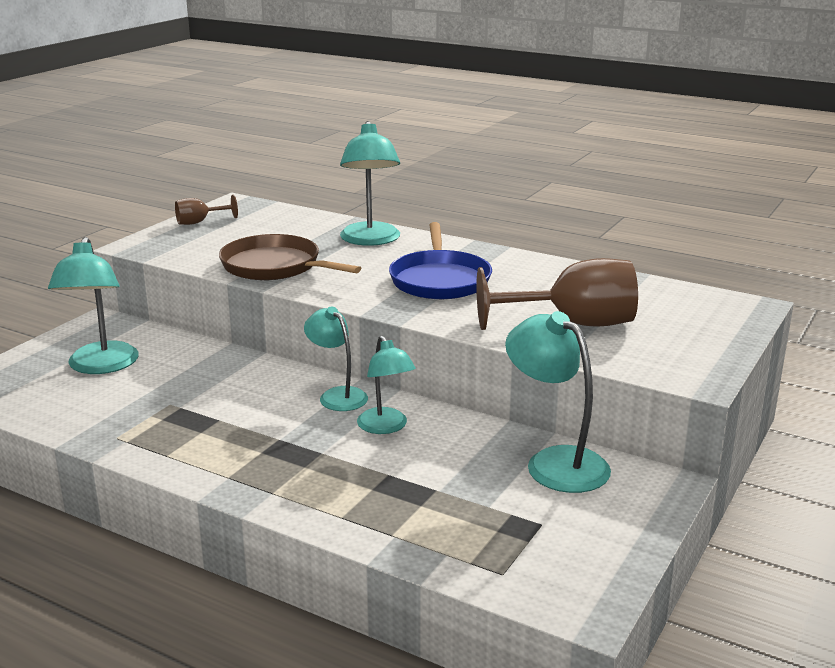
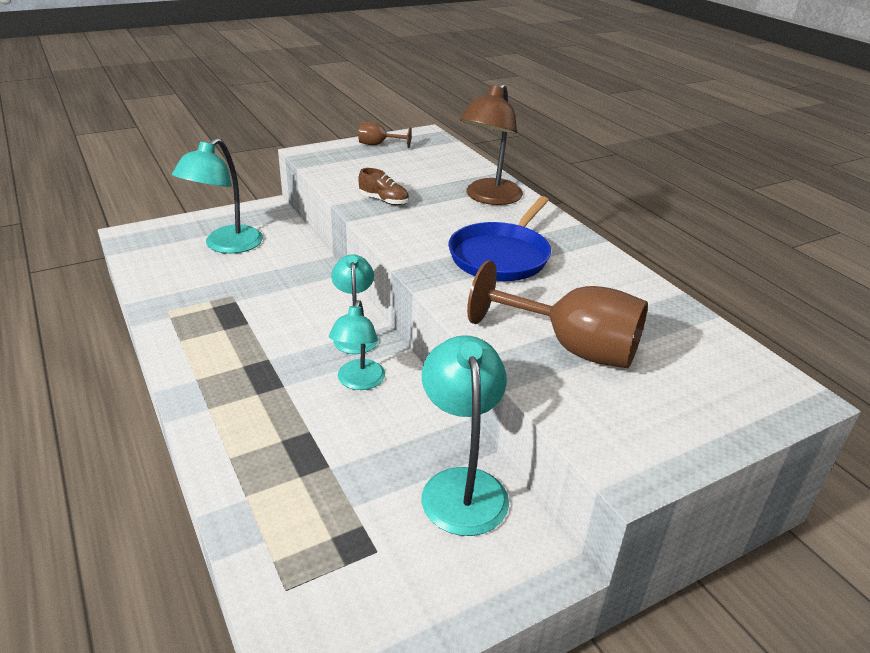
camera: 30 degrees right, 10 degrees up
(275, 266) = (384, 201): brown pan -> brown shoe
(370, 240) = (489, 198): turquoise lamp -> brown lamp

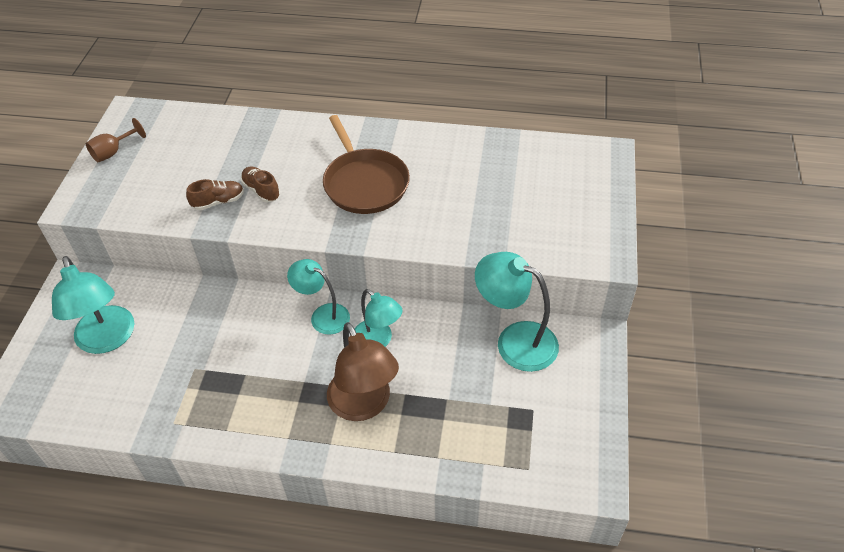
camera: 50 degrees left, 15 degrees up
(421, 213) = (261, 190): none -> brown shoe
(489, 198) = (280, 140): brown lamp -> brown lamp (364, 405)
(501, 256) = (364, 183): blue pan -> brown pan
(572, 348) = (493, 213): brown goblet -> none

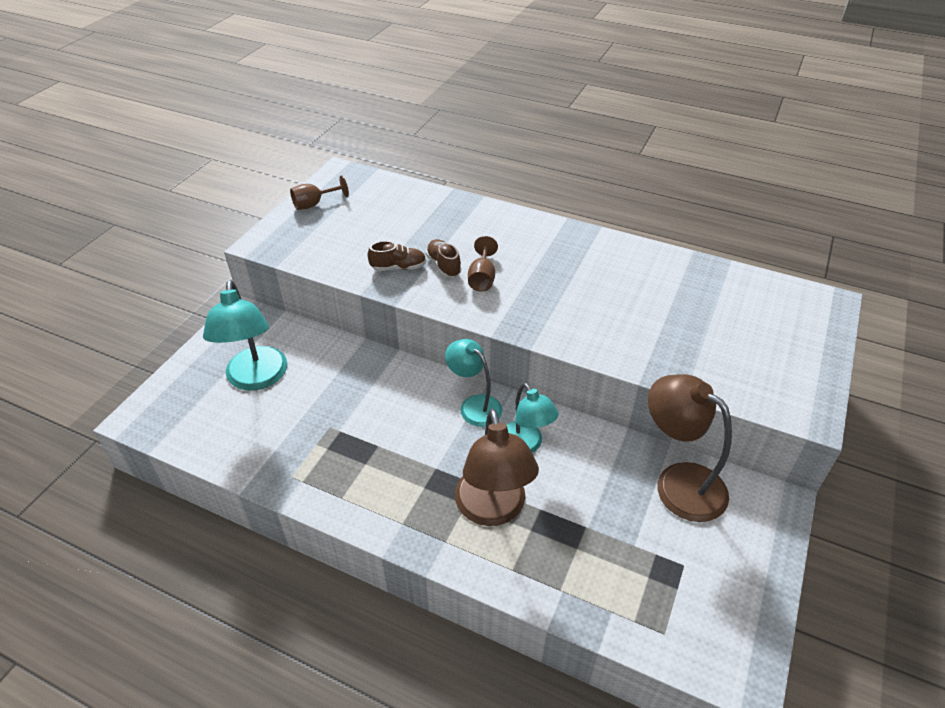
camera: 15 degrees right, 5 degrees down
(301, 195) = (482, 278): none -> brown goblet
(364, 183) = (550, 279): brown pan -> none
(515, 340) = (678, 482): turquoise lamp -> brown lamp

